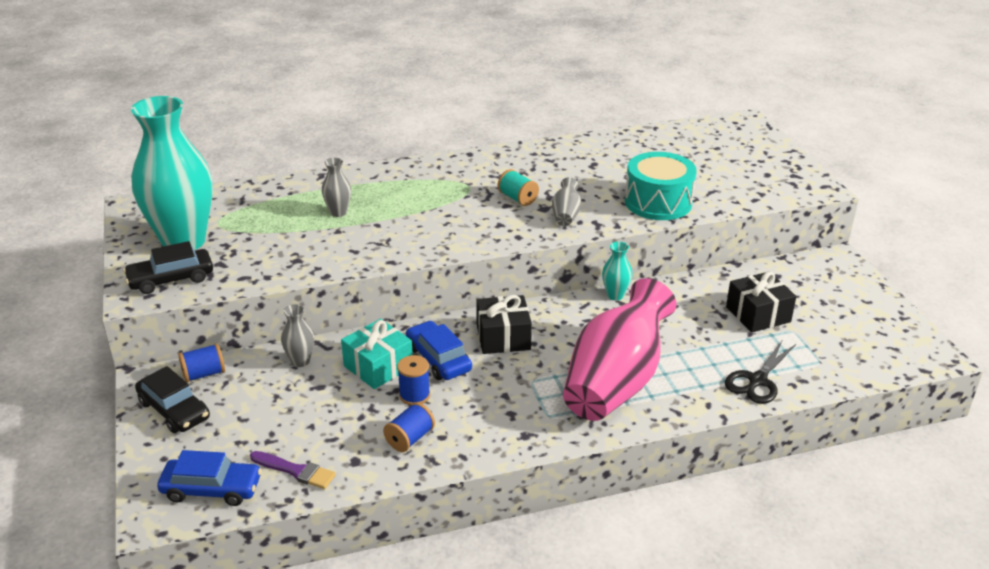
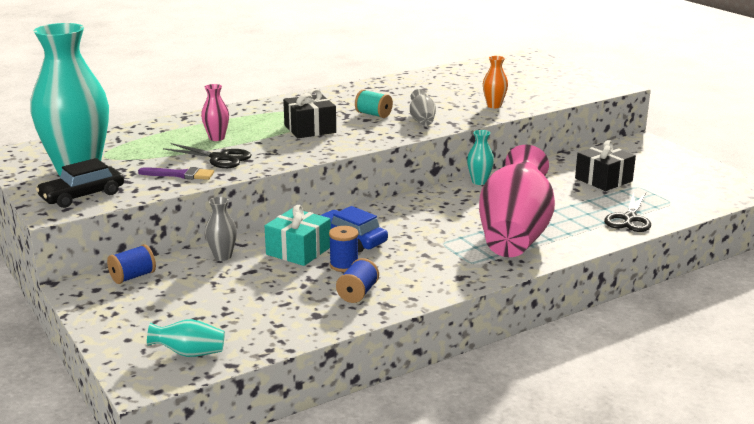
camera: 15 degrees left, 10 degrees down
(174, 410) = (118, 305): black car -> none
(211, 489) = (189, 353): blue car -> turquoise vase
(296, 471) = (264, 329): purple brush -> purple brush (180, 175)
(326, 244) = (219, 158): none -> black scissors
(338, 212) = (217, 138): grey vase -> pink vase
(503, 337) = (400, 218): black gift -> black gift (310, 129)
(658, 202) = (494, 106): turquoise drum -> orange vase

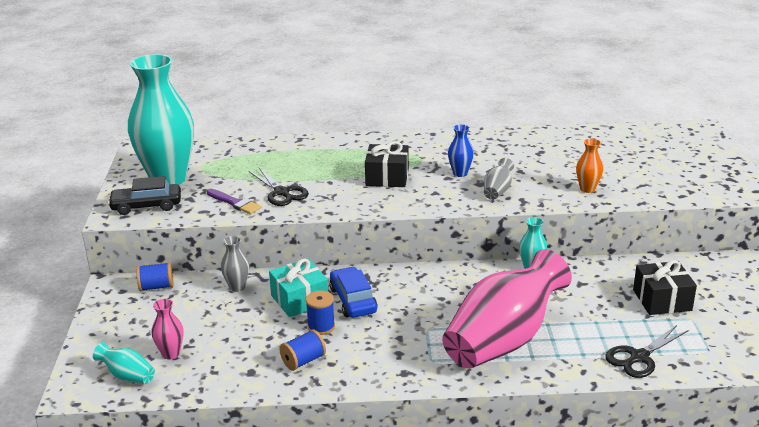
camera: 30 degrees right, 5 degrees up
(217, 138) = (301, 169): pink vase -> pink vase (171, 354)
(373, 114) = (460, 173): turquoise spool -> blue vase

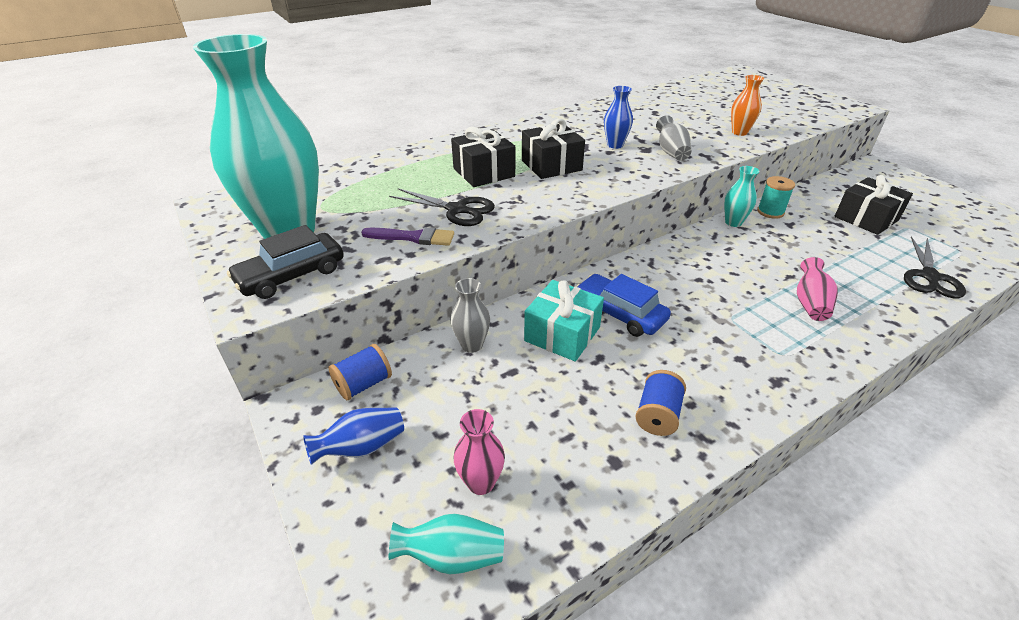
camera: 30 degrees left, 10 degrees up
(128, 316) = (361, 447): none -> blue vase
(321, 327) = (624, 359): blue spool -> none
(331, 170) = (484, 172): none -> black gift
(503, 340) = (810, 303): pink vase -> pink vase, size x0.41
(578, 269) = (770, 212): none -> turquoise spool

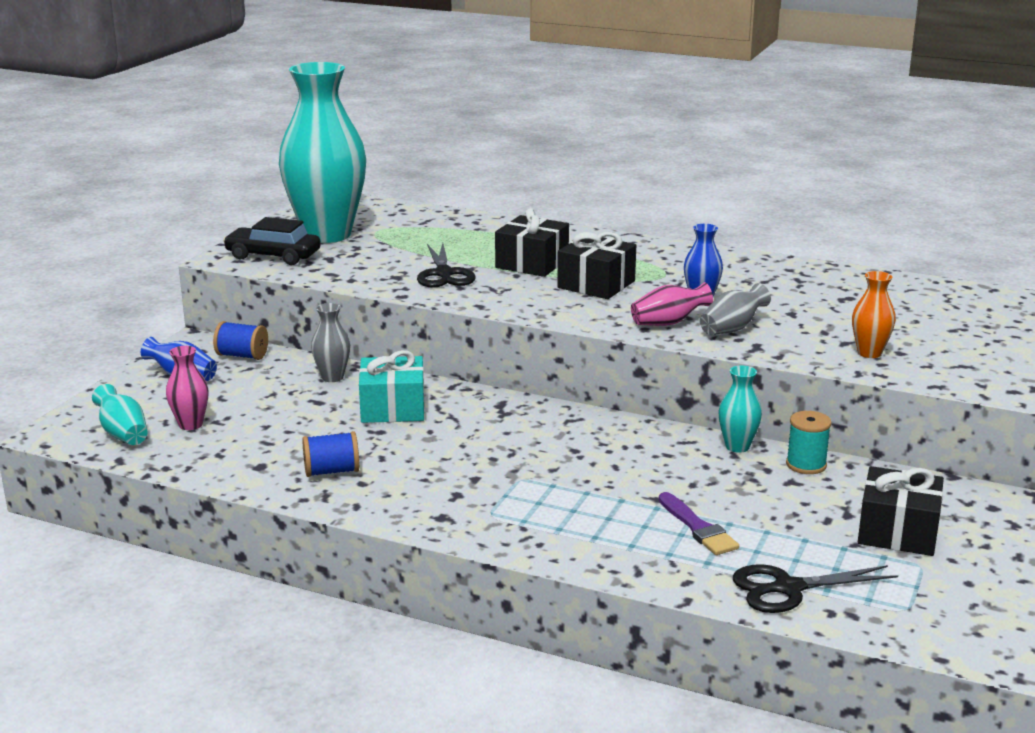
camera: 55 degrees right, 15 degrees down
(413, 237) = (376, 273): purple brush -> purple brush (698, 528)
(619, 313) = (457, 424): blue car -> none
(810, 303) = (610, 517): pink vase -> pink vase (668, 323)

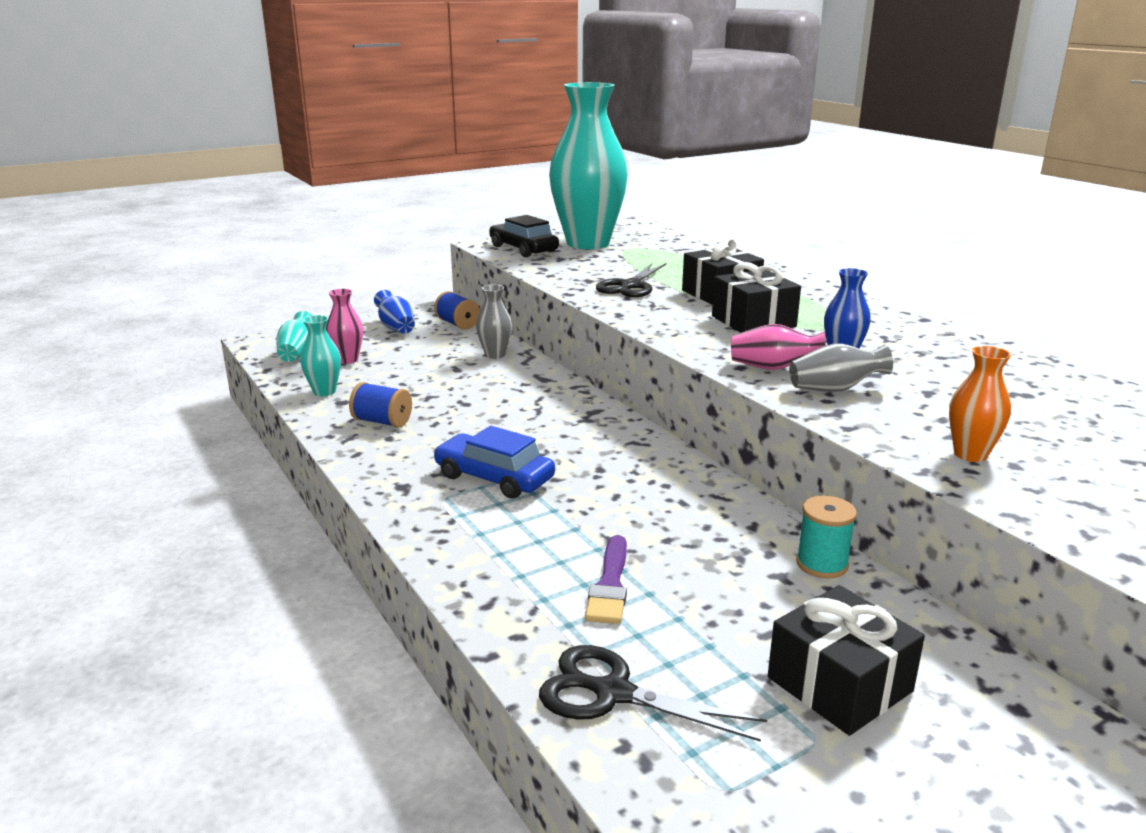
camera: 35 degrees right, 0 degrees up
(393, 408) = (503, 389): turquoise gift -> none
(505, 484) = (494, 477): none -> blue car
(737, 446) = (767, 519): turquoise vase -> turquoise vase (324, 392)

